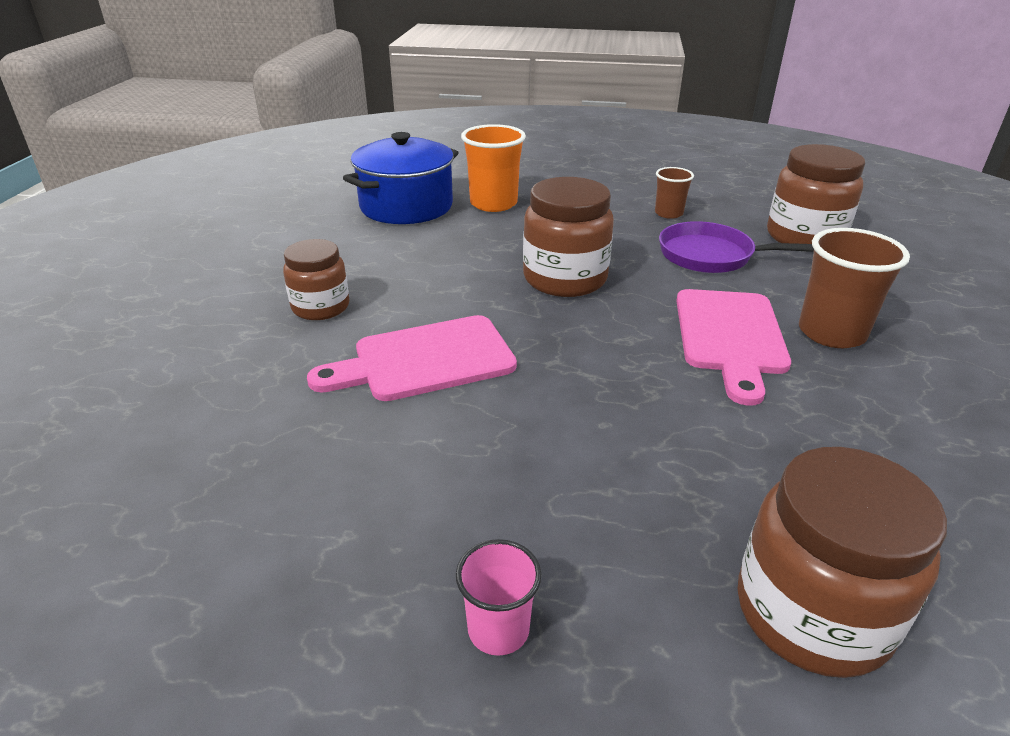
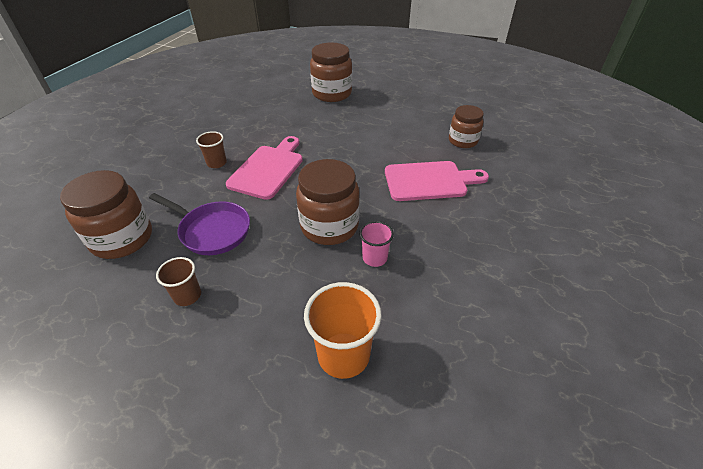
camera: 165 degrees left, 10 degrees up
(321, 307) = (495, 229): brown jar -> brown jar (463, 141)
(406, 206) = (440, 369): blue pot -> none
(498, 629) = (414, 102): pink cup -> pink cup (374, 258)
(831, 333) = (216, 163): brown cup -> brown cup, size x0.58

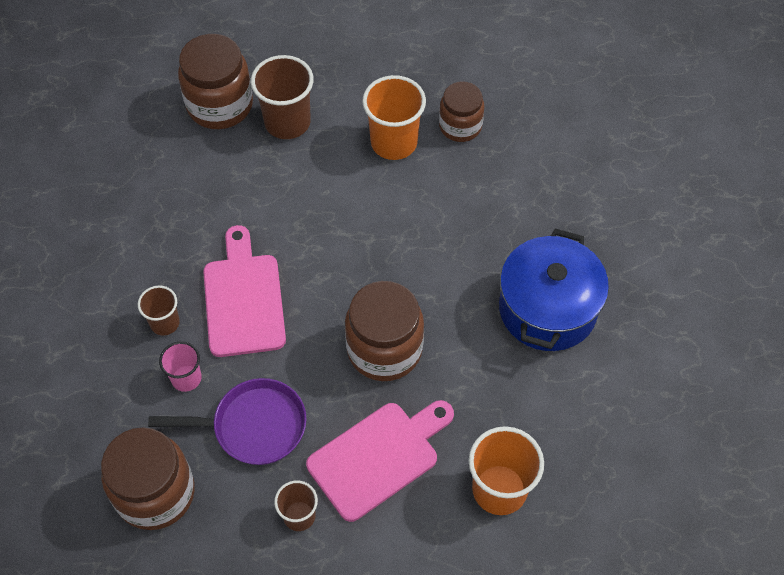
camera: 30 degrees left, 15 degrees up
(361, 109) = (287, 122): none -> brown cup
(374, 258) = (461, 366): pink cup -> pink cup (186, 378)
(415, 135) = (394, 142): none -> orange cup
(429, 181) = (457, 220): pink cutting board -> pink cutting board (378, 457)
(464, 251) = (547, 309): none -> blue pot

